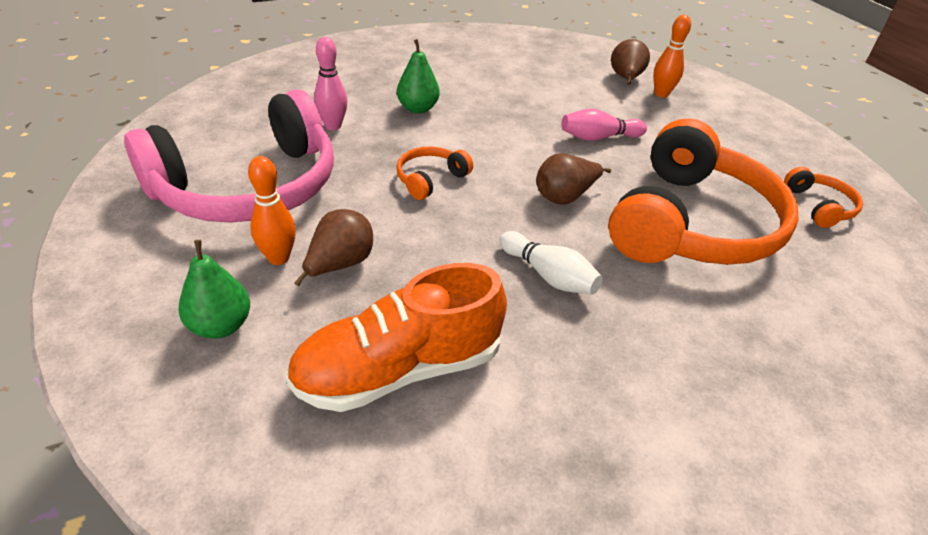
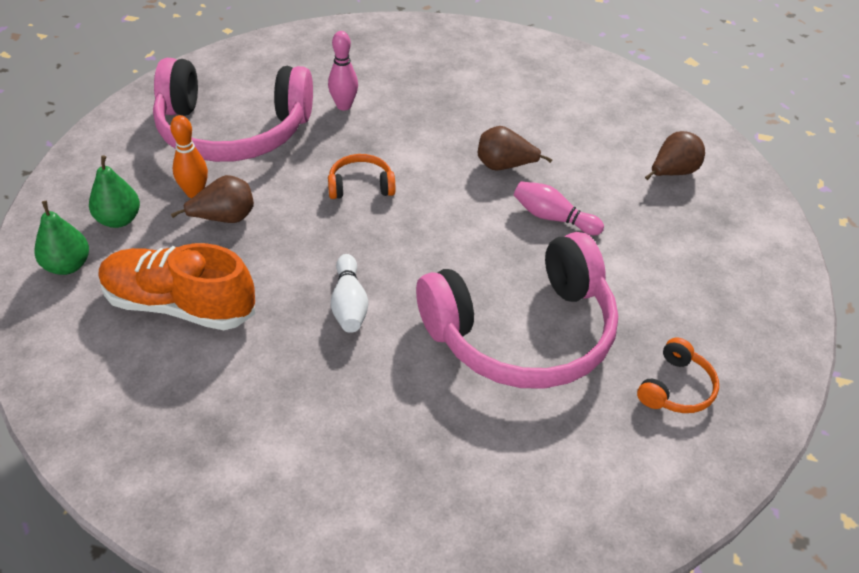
camera: 40 degrees right, 5 degrees up
(418, 109) = (428, 119): green pear -> green pear (68, 265)
(565, 197) = (446, 253): brown pear -> brown pear (504, 166)
(661, 94) = (687, 205): orange bowling pin -> none
(692, 224) = (522, 332): orange headphones -> pink headphones

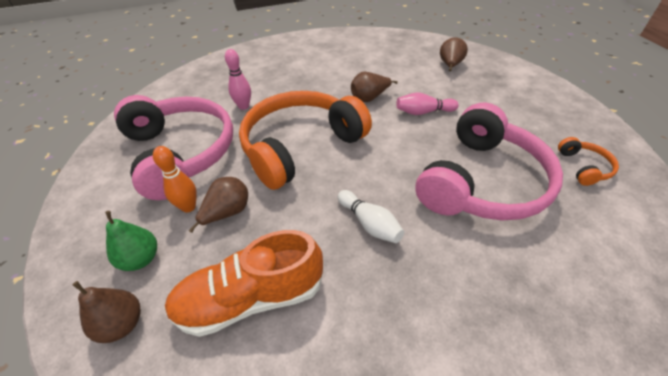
camera: 30 degrees left, 0 degrees up
(68, 265) = (122, 324): green pear -> brown pear
(232, 131) = (181, 153): pink headphones -> pink headphones turned 90 degrees counterclockwise
(360, 185) = (300, 146): orange headphones -> orange headphones, size x2.43

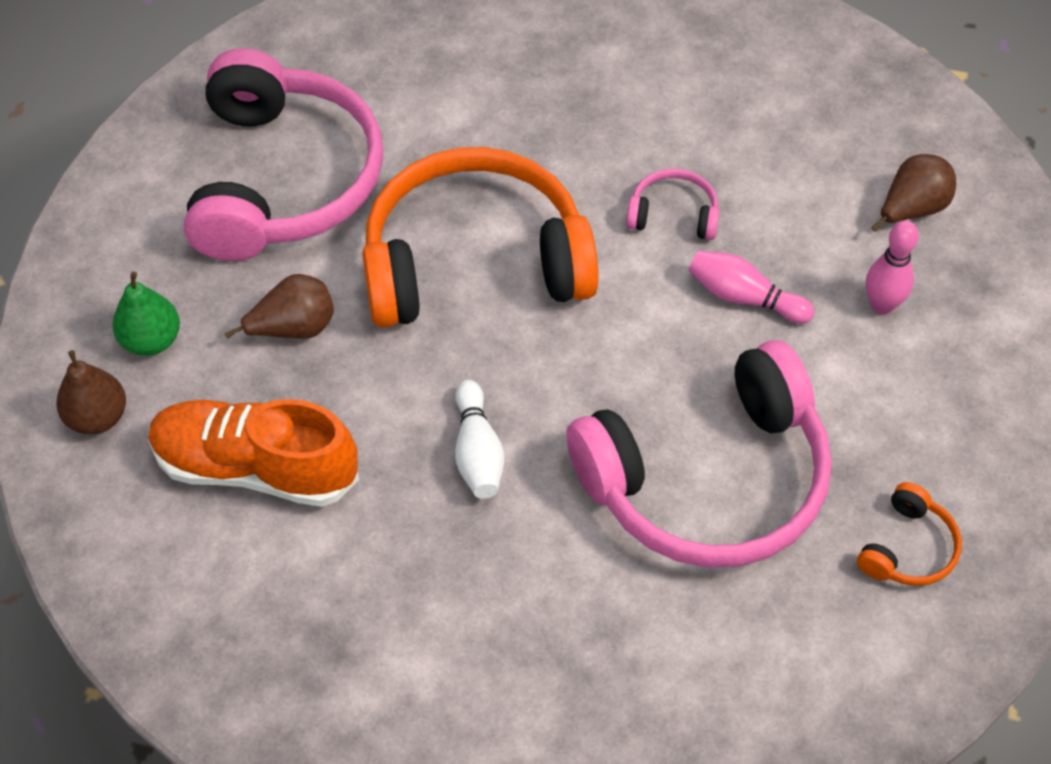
camera: 30 degrees right, 10 degrees up
(188, 207) = (247, 289): orange bowling pin -> none
(243, 106) = (436, 123): pink bowling pin -> pink bowling pin (882, 305)
(369, 98) = (673, 214): brown pear -> pink headphones

